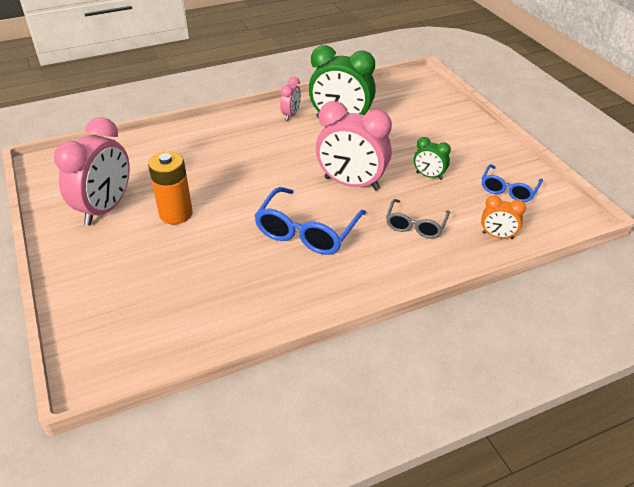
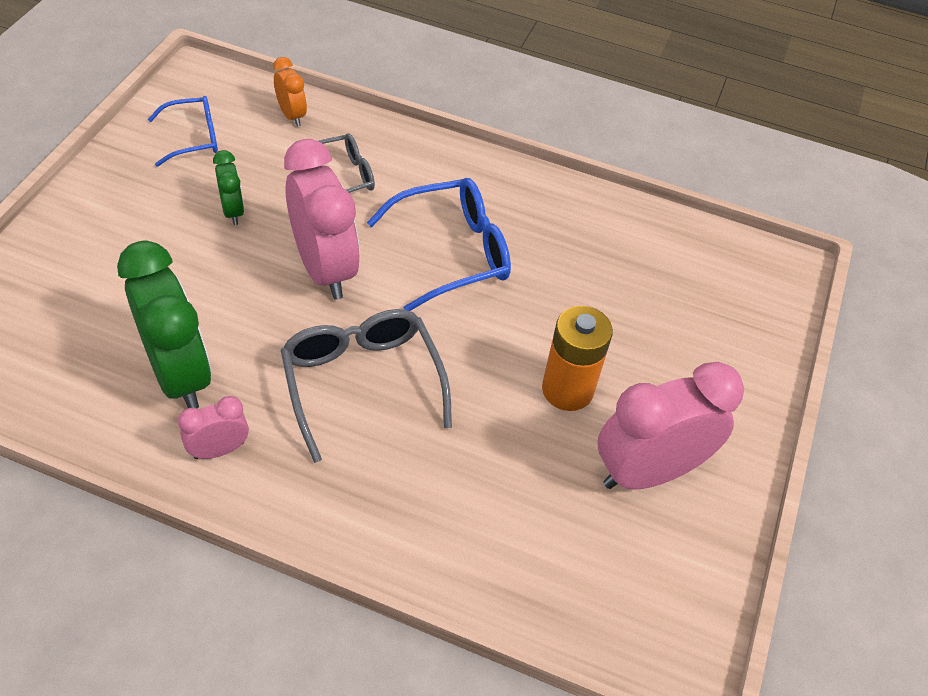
camera: 140 degrees left, 10 degrees up
(271, 160) = (362, 382): none -> grey glasses

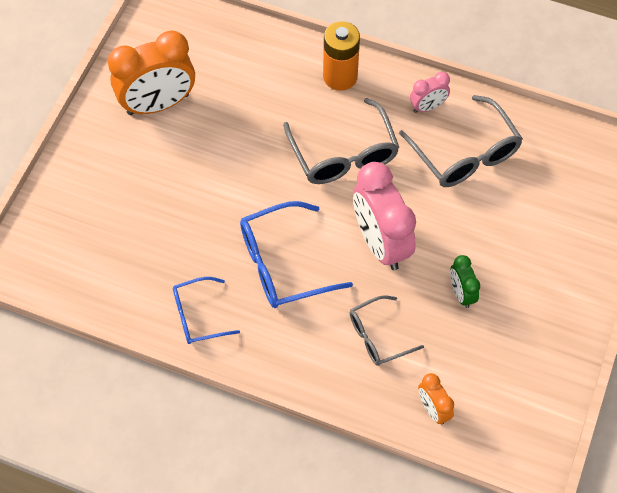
camera: 175 degrees left, 10 degrees up
(179, 374) = (465, 154): green clock -> grey glasses
(194, 138) = (513, 373): blue glasses -> blue glasses (198, 316)
(567, 390) = (204, 155): orange battery -> orange battery (340, 77)
(648, 471) = (158, 104): pink clock -> orange clock

